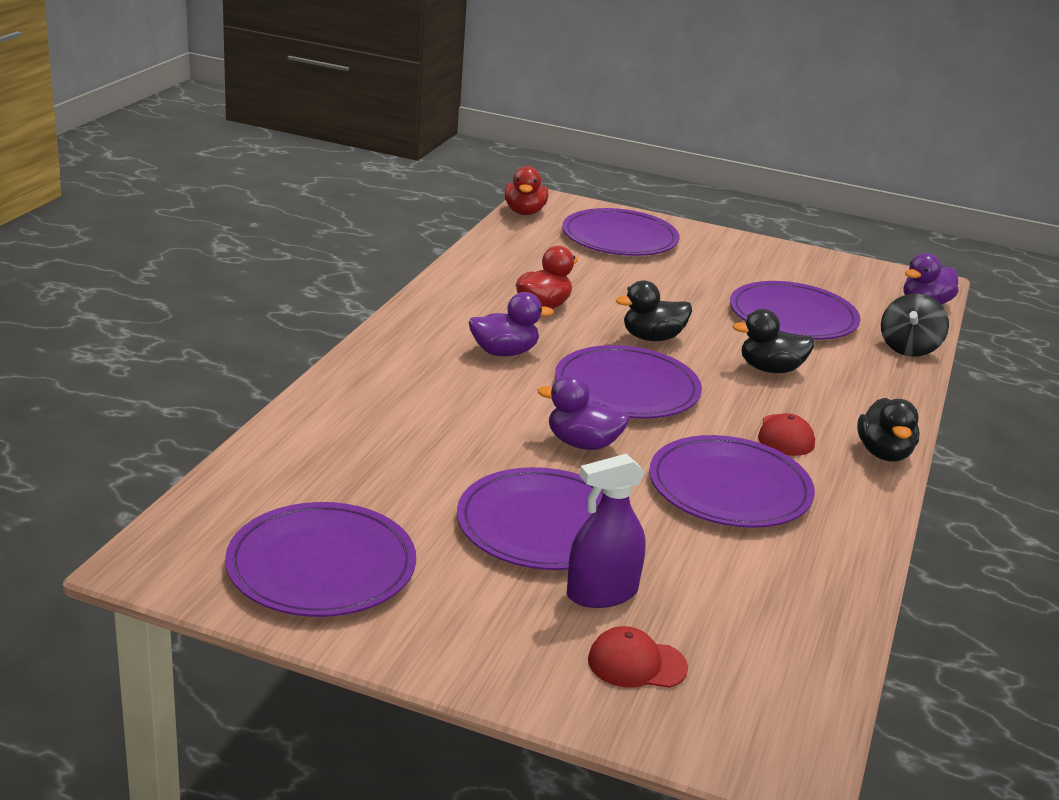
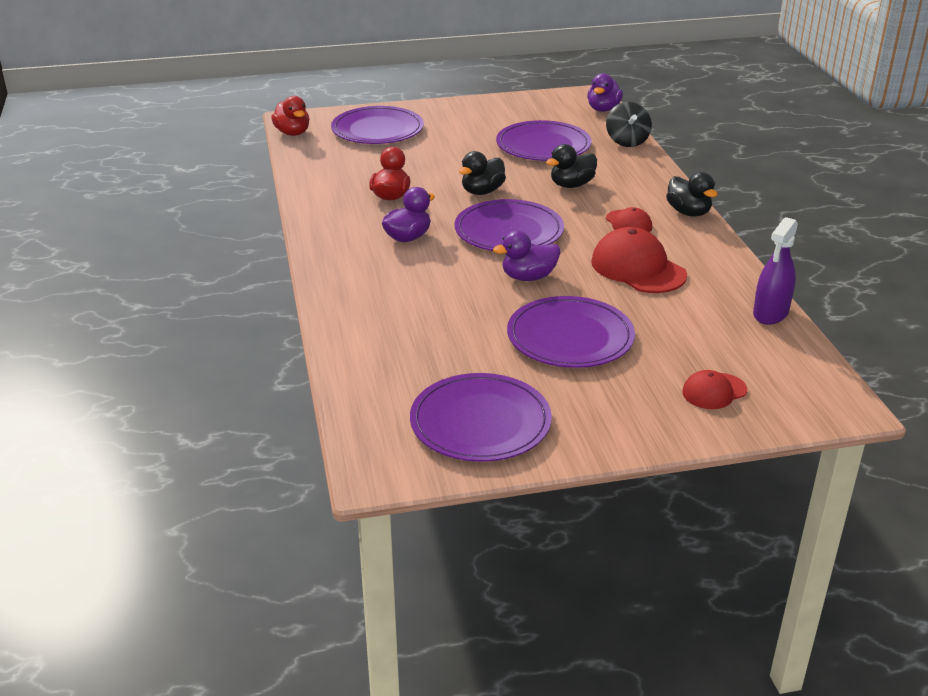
camera: 30 degrees left, 5 degrees up
(602, 593) = (649, 361): purple spray bottle -> purple spray bottle (770, 313)
(729, 488) = (638, 268): purple plate -> red cap

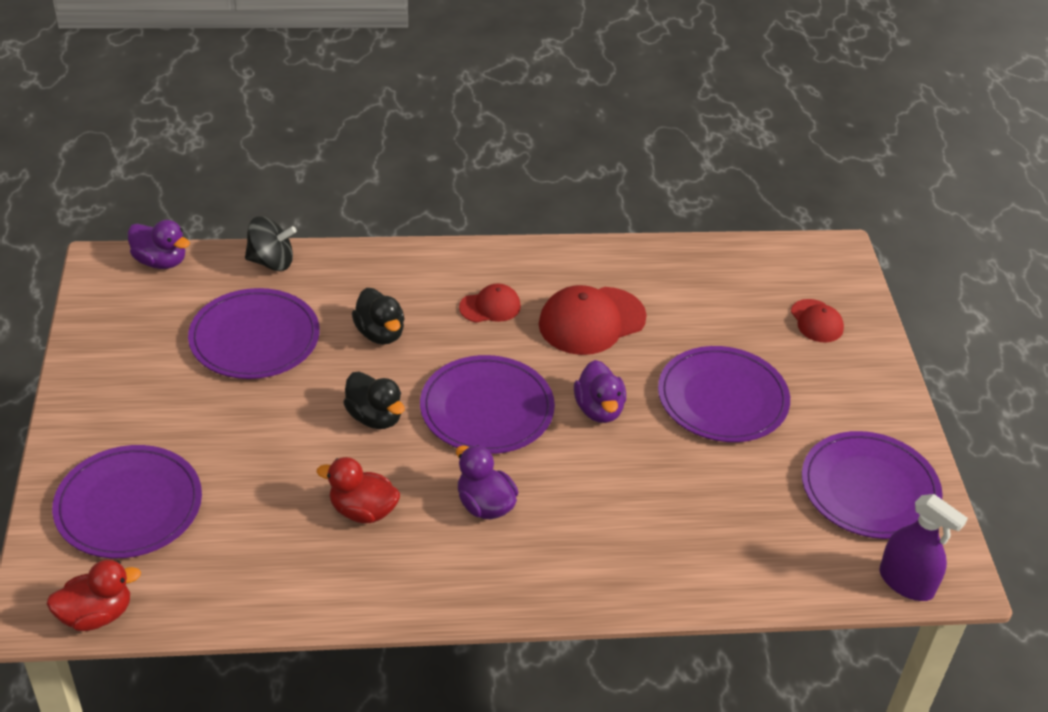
camera: 85 degrees left, 10 degrees up
(688, 212) = (475, 256): black duck -> none
(770, 313) = (689, 253): purple spray bottle -> purple spray bottle (906, 582)

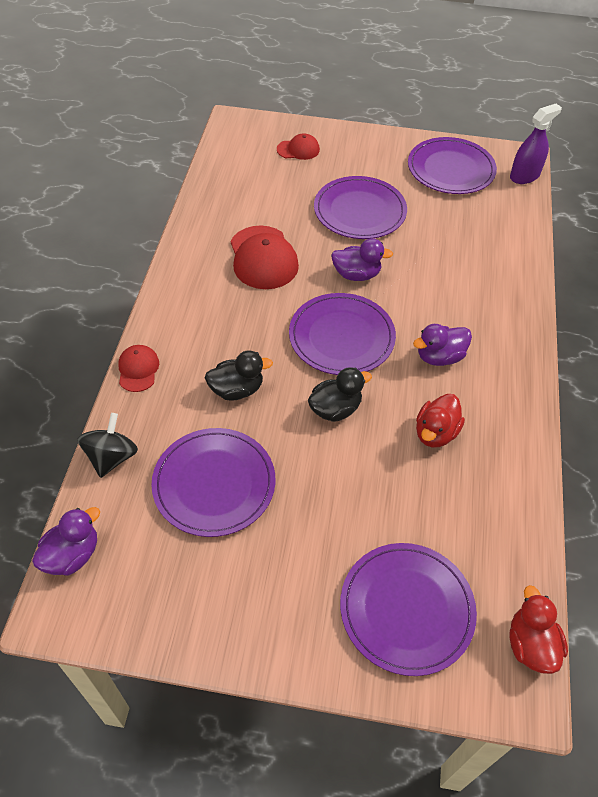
camera: 75 degrees left, 10 degrees up
(490, 307) = (227, 312): red cap -> red cap (138, 369)

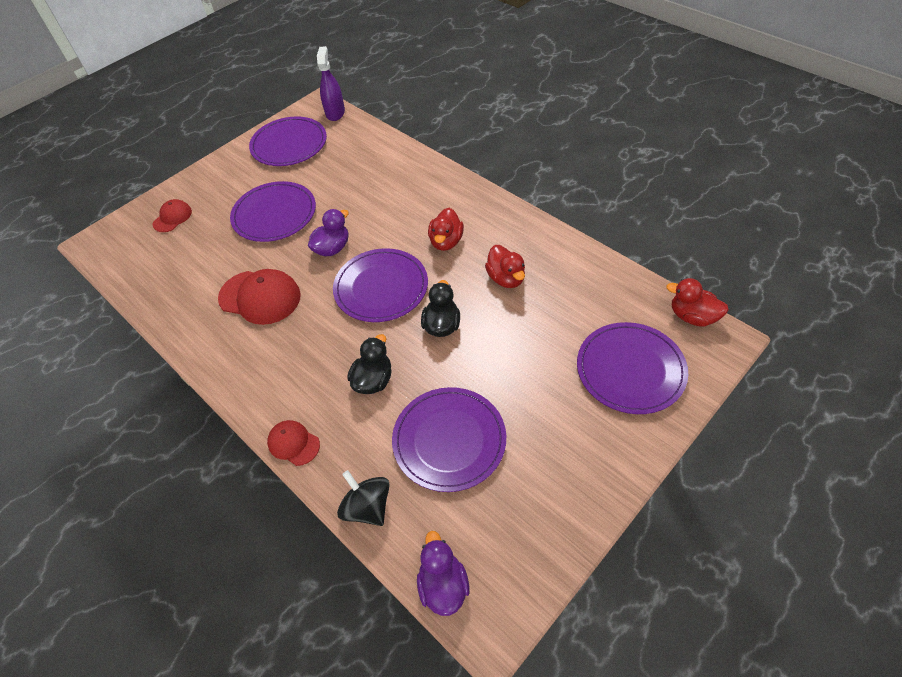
camera: 50 degrees left, 0 degrees up
(439, 357) = (446, 242): purple duck -> red duck

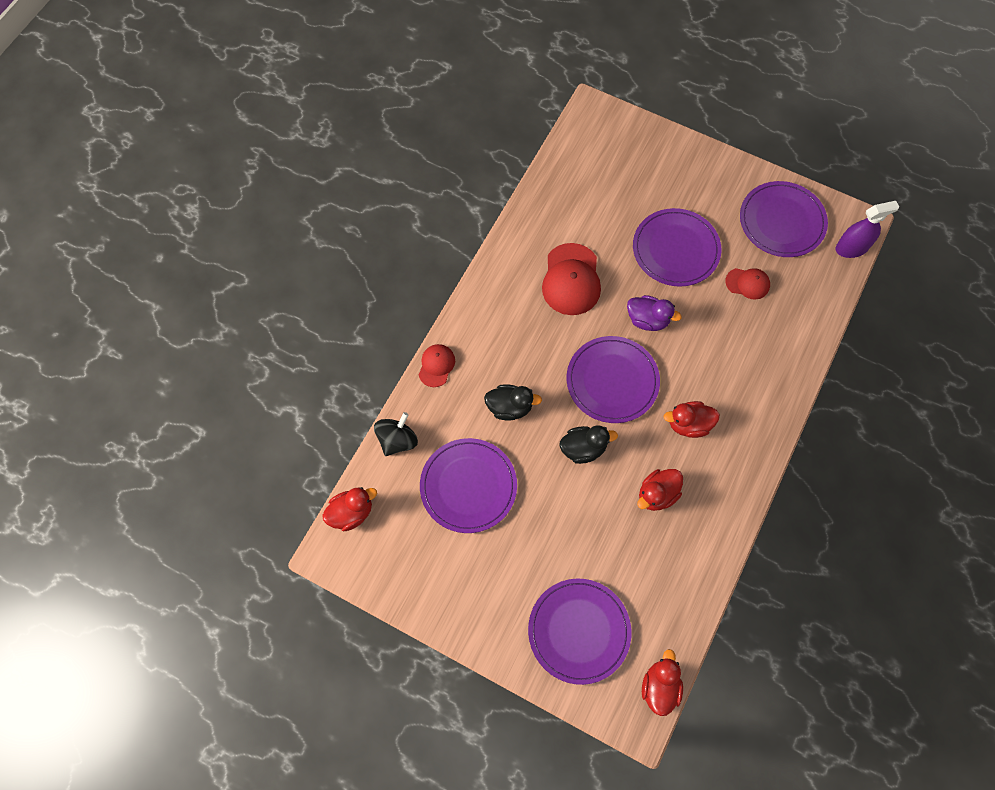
camera: 70 degrees right, 15 degrees up
(172, 217) = (643, 160): red cap -> red cap (747, 283)
(443, 585) = (351, 513): purple duck -> red duck

